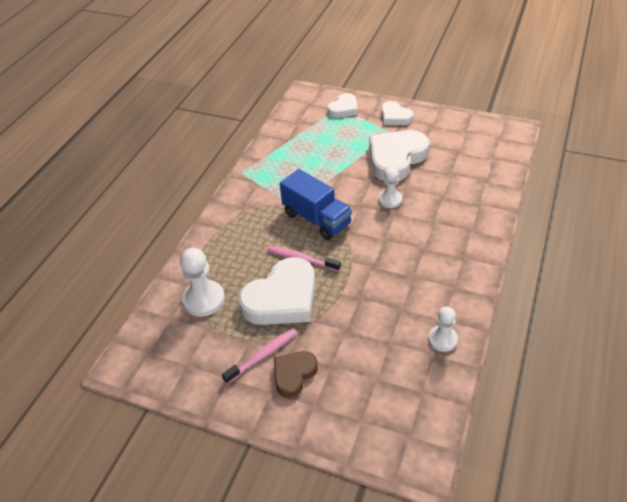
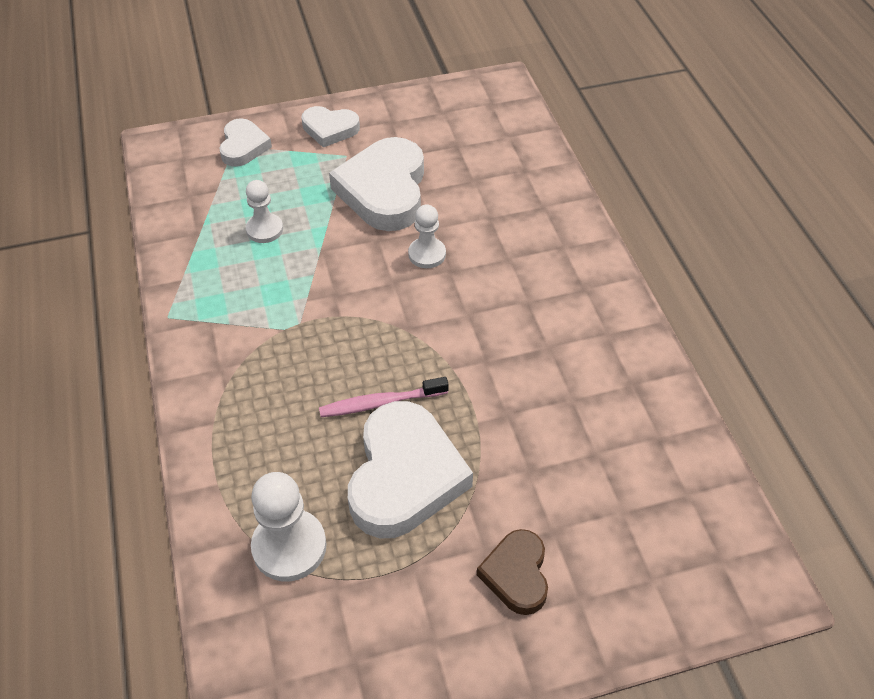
camera: 40 degrees left, 5 degrees up
(263, 355) = (451, 575): pink toothbrush -> none
(316, 219) = (350, 332): blue truck -> none
(442, 339) = (653, 411): white pawn -> white pawn (264, 229)

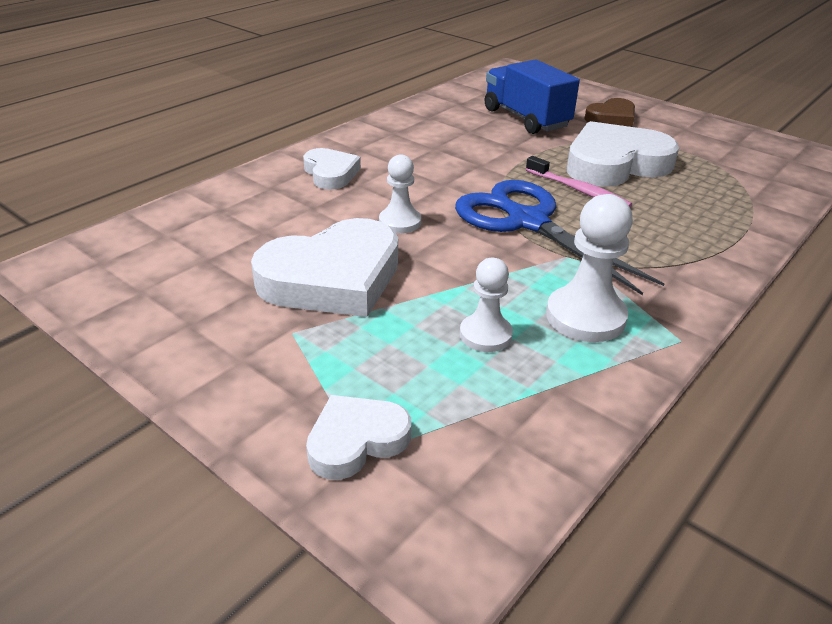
camera: 125 degrees left, 15 degrees down
(289, 546) = (727, 183): white pawn -> white pawn (585, 317)
(330, 129) = (246, 370): white heart -> white heart (330, 173)
(362, 330) = (527, 222): none -> blue scissors
(572, 476) = (526, 118): none -> blue truck

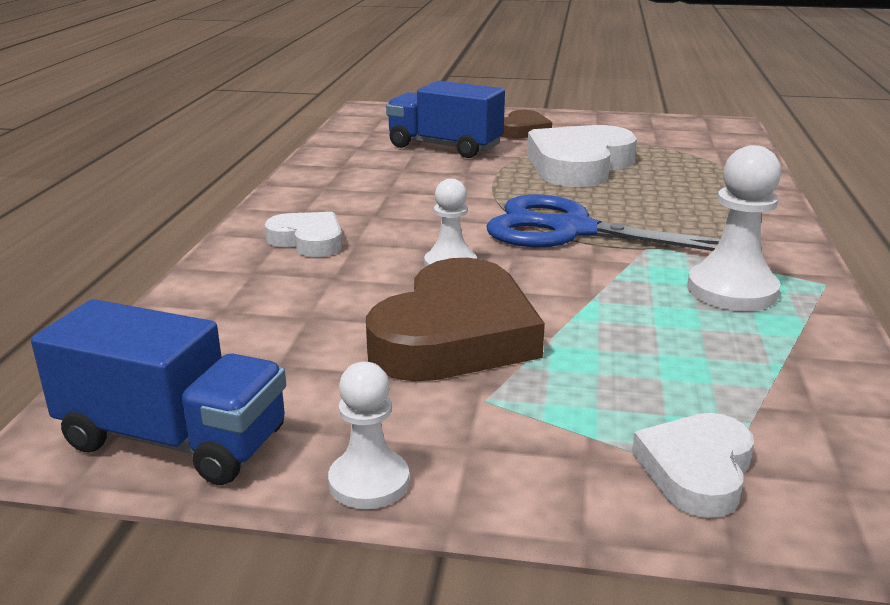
camera: 30 degrees left, 10 degrees down
(99, 287) = (174, 440): none -> blue truck
(333, 278) = (455, 335): white heart -> brown heart
(485, 335) = (673, 334): white pawn -> white pawn (369, 482)
(579, 190) = (579, 193): pink toothbrush -> none

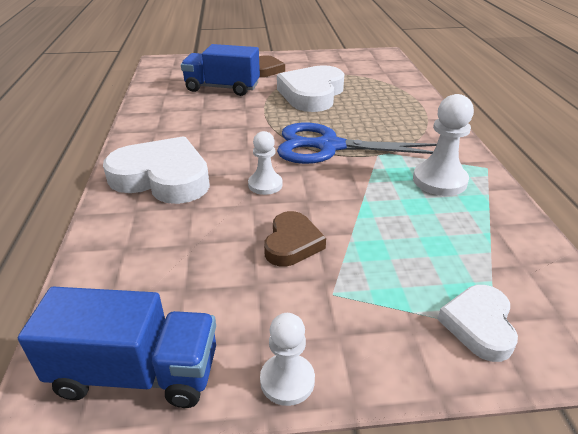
camera: 15 degrees left, 10 degrees up
(308, 240) = (162, 178): white heart -> white heart, size x1.82
(455, 335) = (292, 243): brown heart -> brown heart, size x0.55

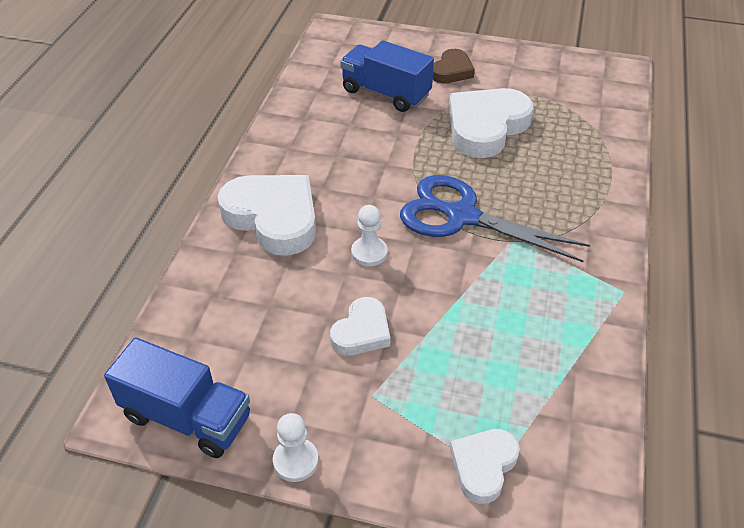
camera: 20 degrees right, 10 degrees up
(292, 243) = (362, 331): brown heart -> white heart
(439, 180) = (556, 295): white pawn -> none

